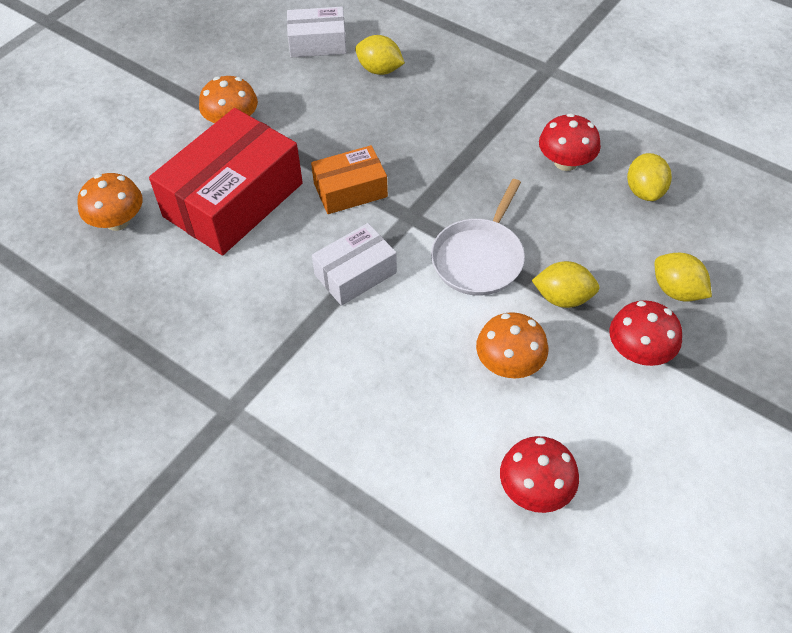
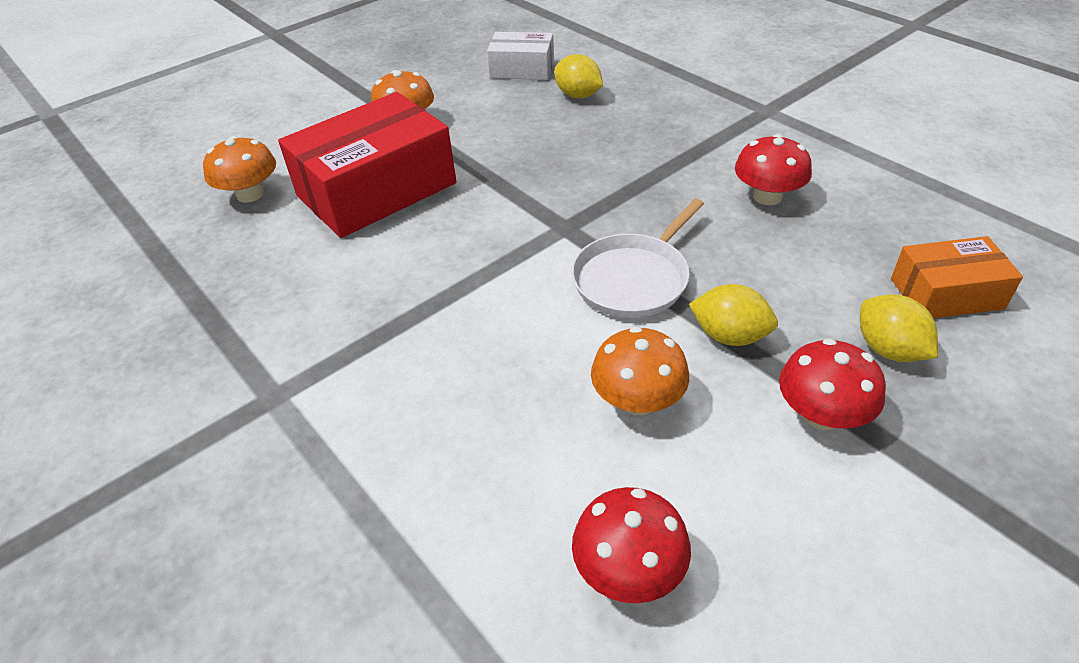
camera: 15 degrees right, 10 degrees down
(350, 190) = (506, 195): orange box -> orange box (946, 293)
(355, 274) = (480, 275): white box -> none
(644, 191) = (862, 236): yellow lemon -> none

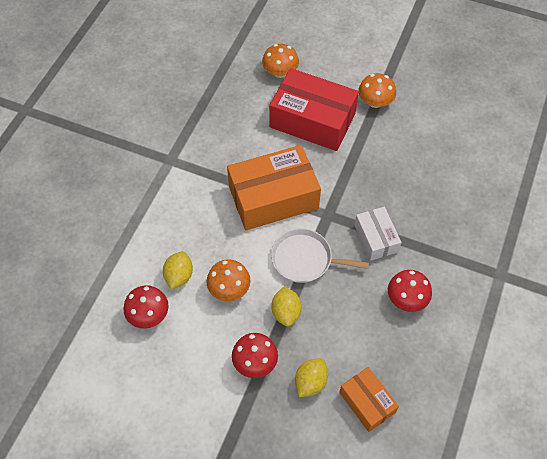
camera: 60 degrees right, 15 degrees up
(483, 278) = (273, 197): none -> orange box
(522, 69) = (467, 127): white box -> white box (376, 238)
(578, 95) = (455, 169): yellow lemon -> yellow lemon (179, 276)

